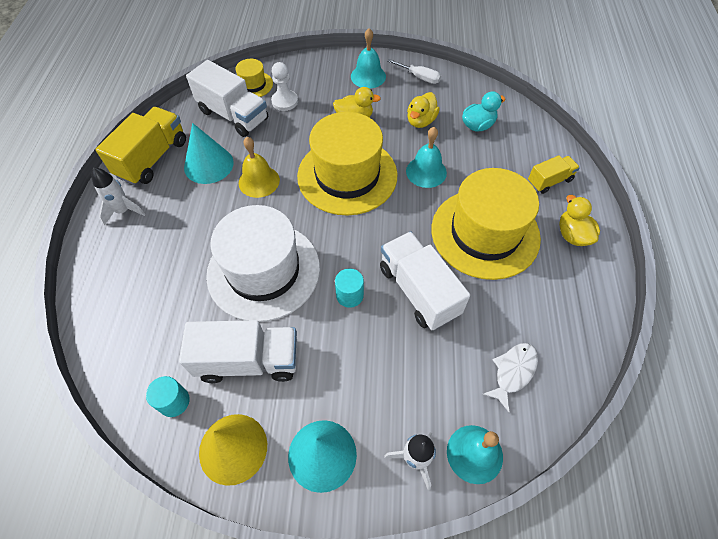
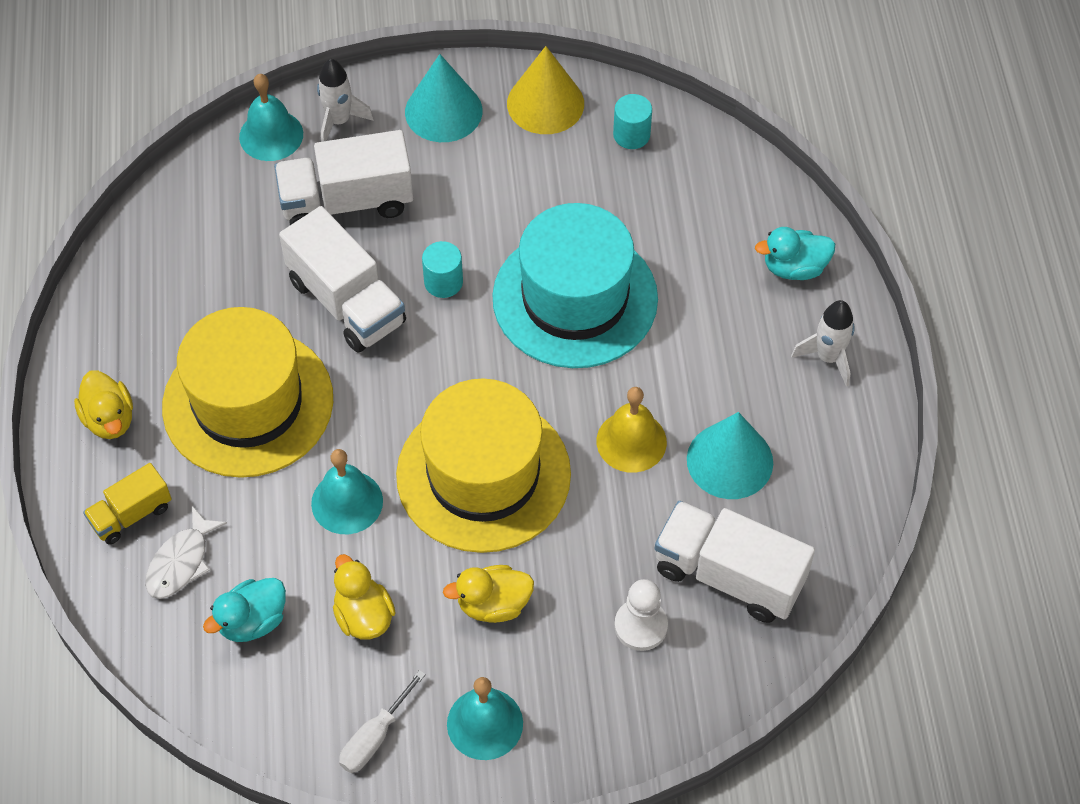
camera: 170 degrees right, 0 degrees up
(111, 270) = (794, 268): none -> turquoise duck
(152, 158) = (833, 458): yellow truck -> none
(248, 361) = (557, 187): white truck -> white truck (347, 202)
(253, 85) = (720, 661): yellow hat -> none
(263, 271) = (575, 298): white hat -> turquoise hat
(419, 77) = (374, 737): white screwdriver -> white screwdriver turned 75 degrees counterclockwise
(421, 121) = (363, 616): yellow duck -> yellow duck turned 45 degrees counterclockwise
(513, 372) = (220, 220): white fish -> white fish (181, 562)

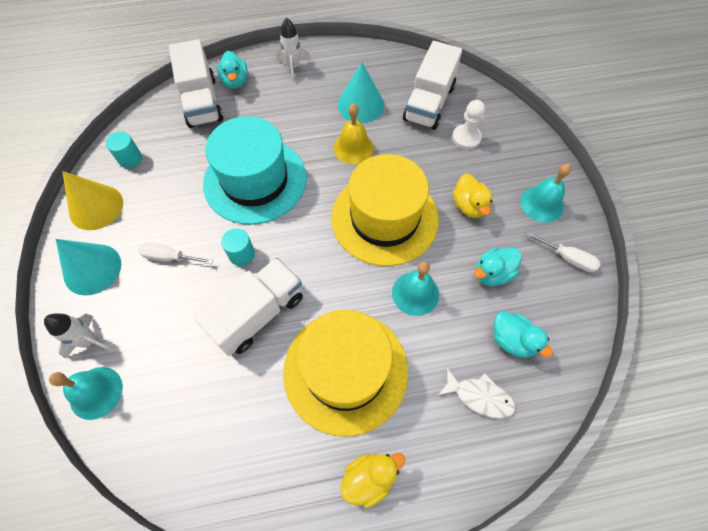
camera: 95 degrees left, 5 degrees up
(131, 514) = (449, 442): yellow truck -> none
(347, 202) = (168, 325): white truck -> white truck (202, 102)
(363, 616) = (492, 273): yellow duck -> turquoise duck
(450, 196) = (169, 257): none -> white screwdriver

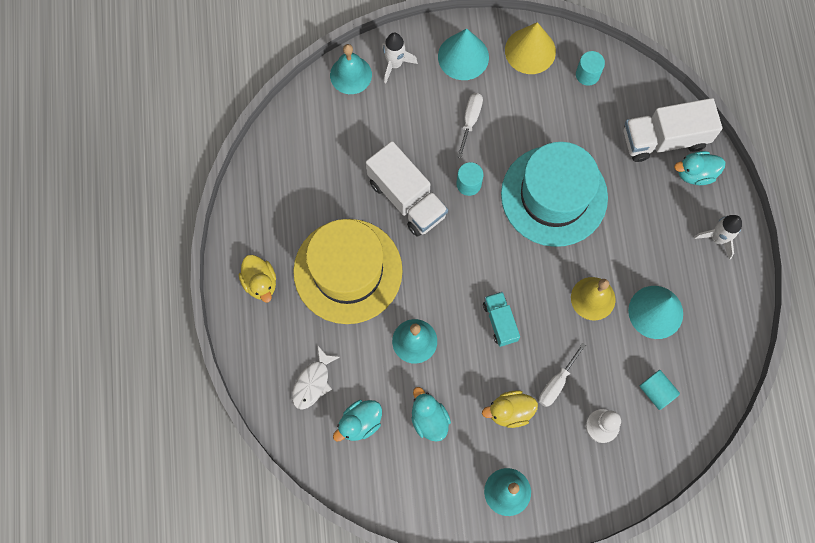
camera: 95 degrees right, 10 degrees up
(384, 218) = (500, 322): yellow hat -> turquoise truck
(429, 103) = (656, 391): white truck -> turquoise cylinder
(567, 258) = (440, 501): white screwdriver -> white screwdriver (556, 383)

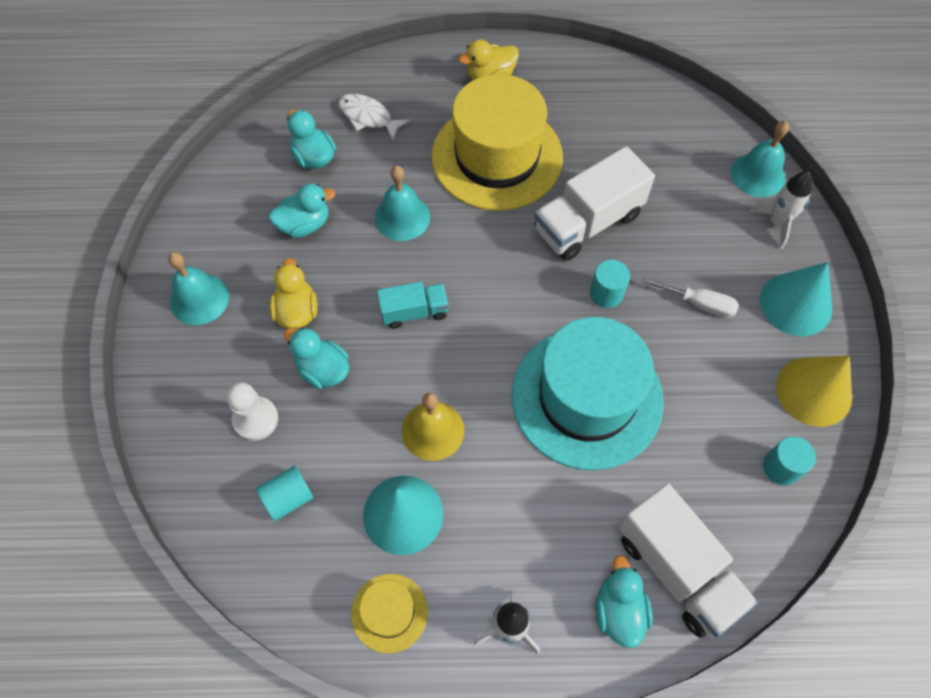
camera: 95 degrees right, 10 degrees down
(556, 383) = (323, 370): white screwdriver -> turquoise duck
(664, 139) = (677, 569): white truck -> white truck turned 150 degrees clockwise
(720, 313) = (389, 612): none -> yellow hat

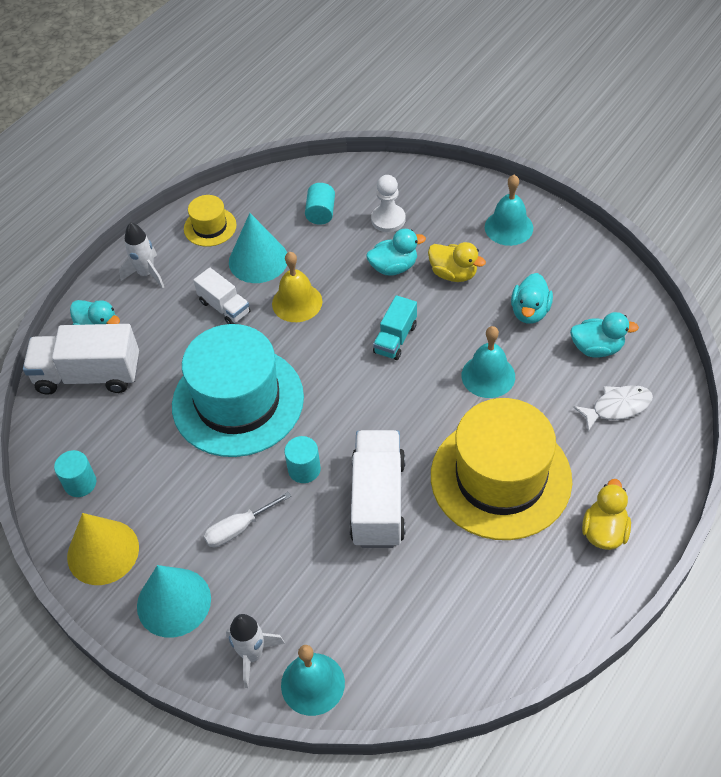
camera: 130 degrees right, 10 degrees down
(491, 499) = (224, 307): none -> white truck

